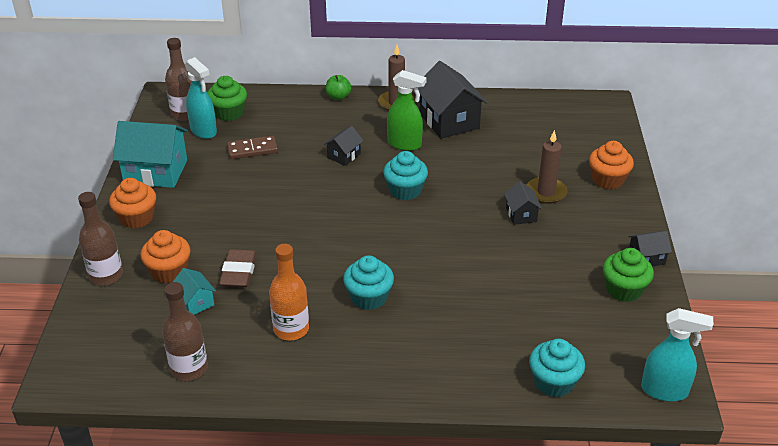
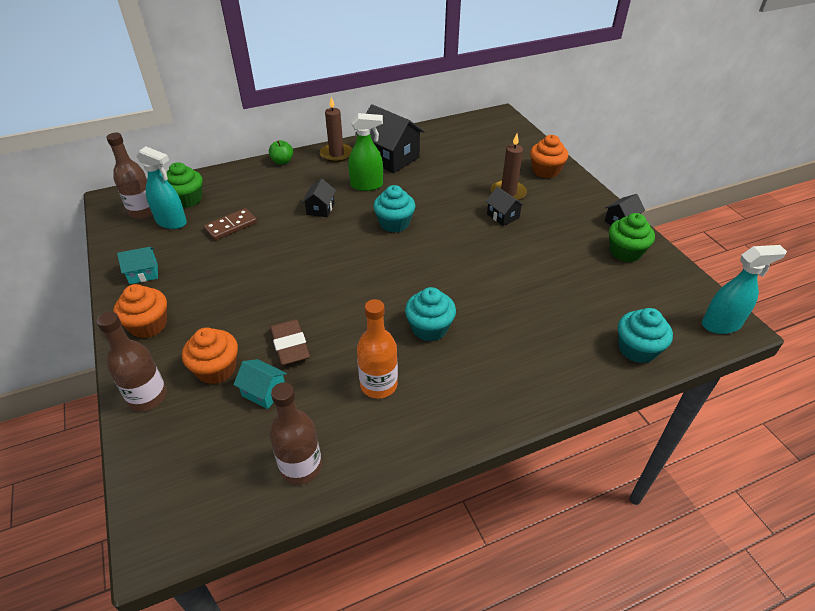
camera: 25 degrees left, 5 degrees up
(156, 172) = (143, 273): turquoise house -> turquoise house, size x0.50

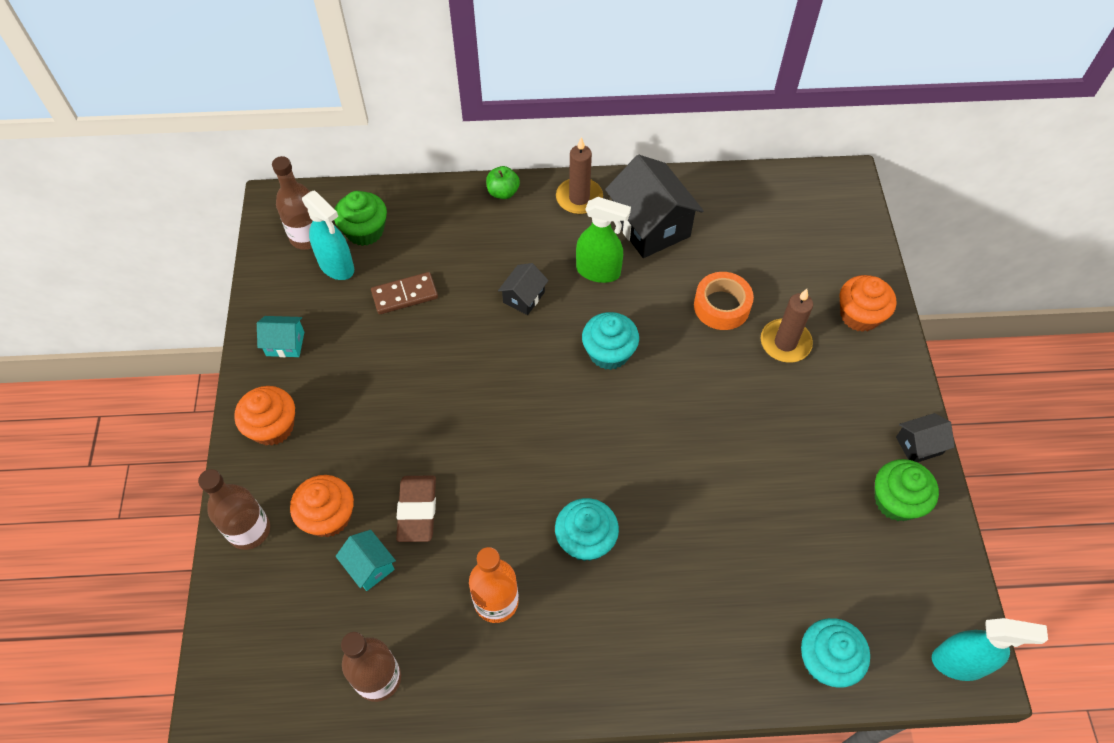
camera: 20 degrees right, 15 degrees up
(457, 185) = (721, 306): none -> orange tape
(503, 216) = (758, 383): black house -> none

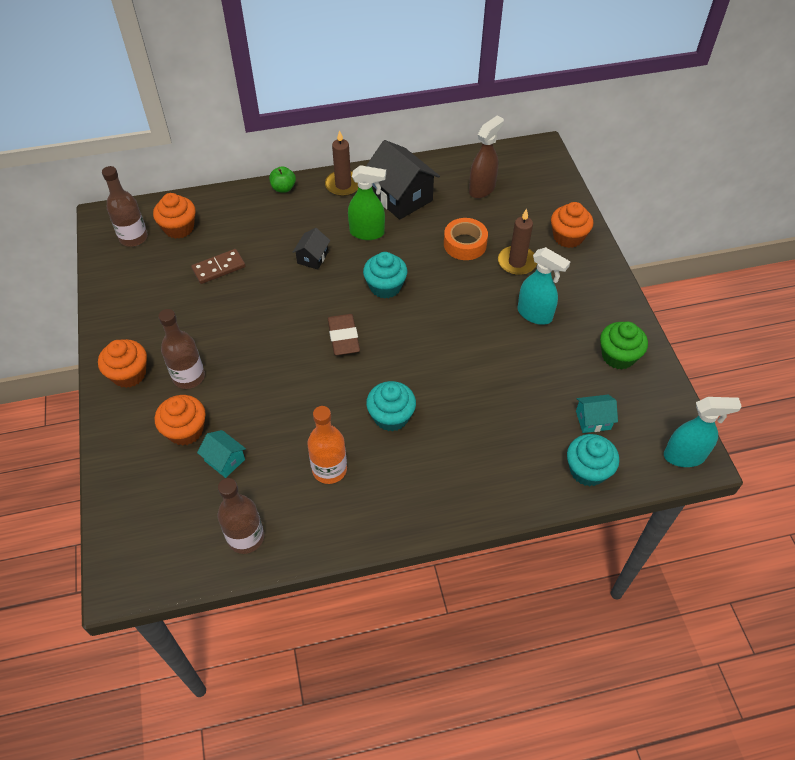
camera: 10 degrees left, 5 degrees down
(249, 530) = (122, 449): brown bottle -> brown bottle (189, 377)
(285, 344) = (128, 314): turquoise house -> turquoise house (593, 420)
(337, 266) = (161, 255): turquoise spray bottle -> turquoise spray bottle (535, 314)
(365, 231) = (179, 228): green cupcake -> orange cupcake
(417, 510) = (256, 416): brown eraser -> brown eraser (343, 337)
(757, 228) = (482, 189): none -> brown spray bottle
(919, 445) = (627, 317): black house -> none

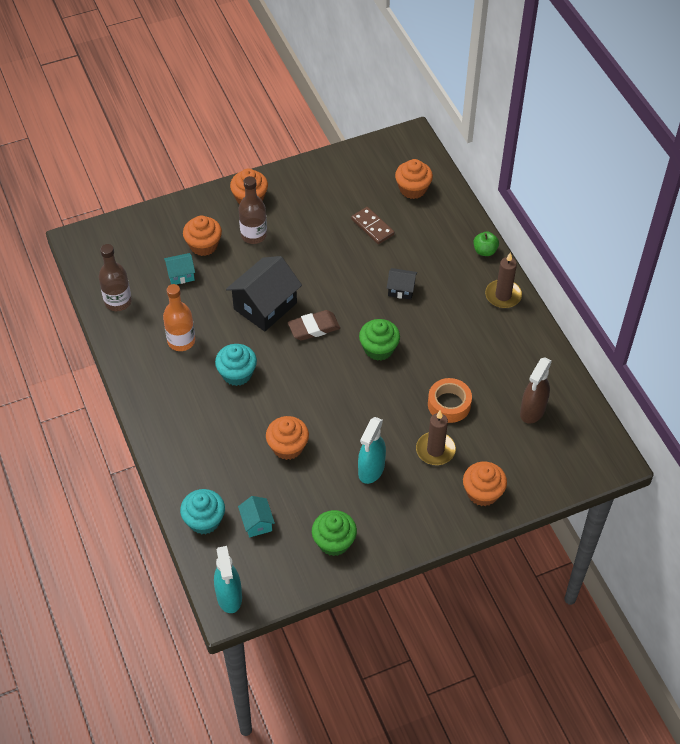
camera: 80 degrees right, 0 degrees up
(133, 237) = (393, 162): brown bottle -> none
(225, 460) = (181, 275): turquoise house -> turquoise house turned 45 degrees clockwise
(367, 233) = (443, 325): green spray bottle -> none
(385, 287) = (379, 349): turquoise cupcake -> green cupcake
(401, 197) = (500, 344): black house -> black house (265, 306)
(482, 189) = (532, 411): brown spray bottle -> brown spray bottle turned 90 degrees clockwise
(498, 380) = (288, 447): none -> orange cupcake

